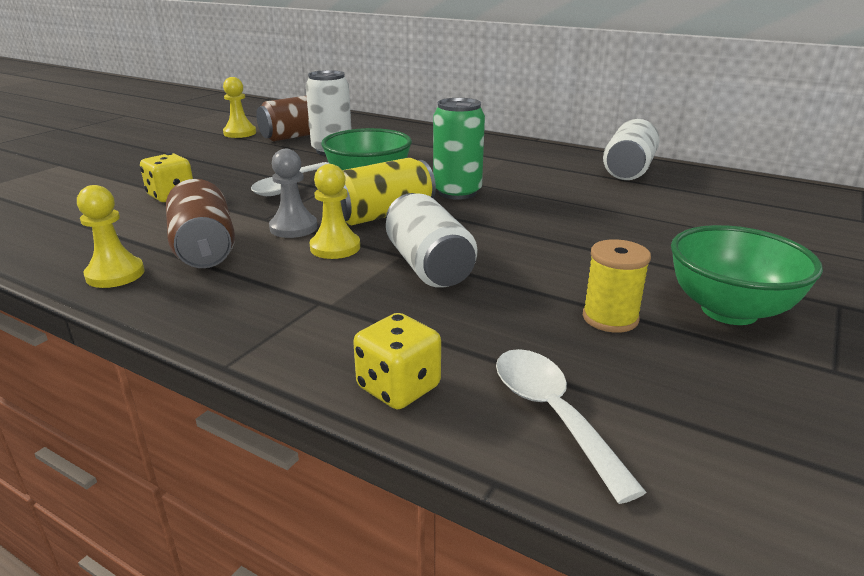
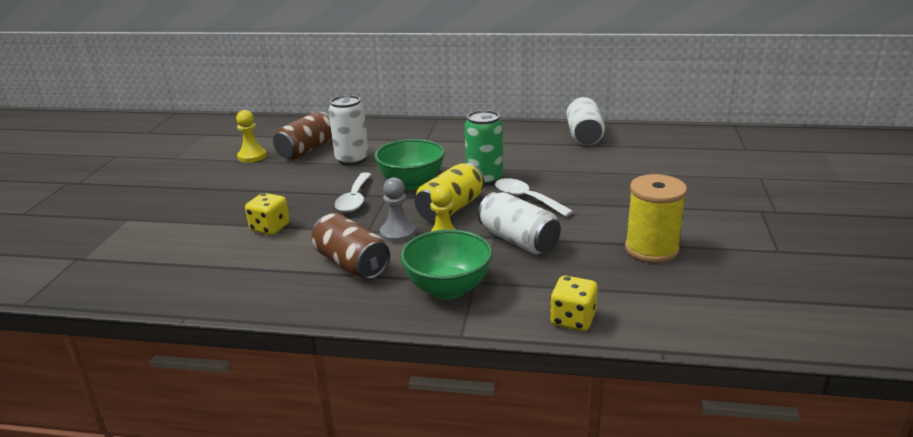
camera: 20 degrees left, 0 degrees up
(115, 274) = (311, 298): yellow pawn -> none
(552, 414) = (663, 311): white spoon -> white spoon (527, 199)
(610, 318) = (651, 249): yellow spool -> yellow spool, size x1.54
(729, 311) = (709, 229): green bowl -> green bowl (448, 289)

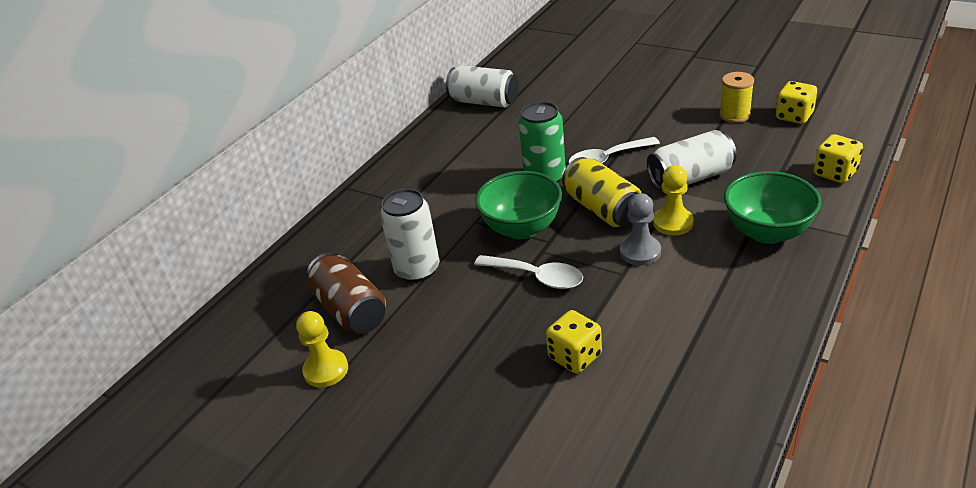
camera: 65 degrees left, 10 degrees up
(352, 264) = (695, 292): brown can -> none
(651, 249) = (734, 115): yellow spool -> yellow spool, size x0.65
(677, 284) = (794, 116): none -> yellow dice

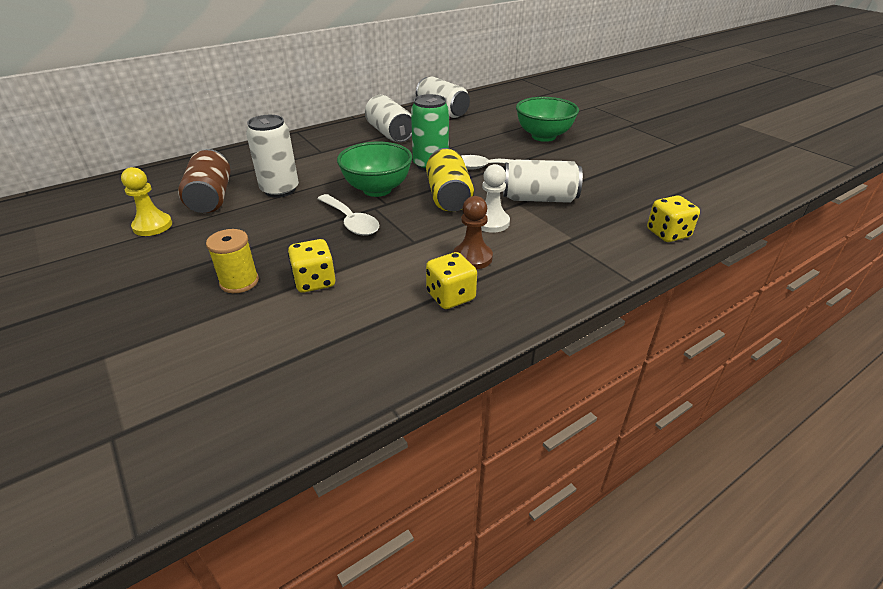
camera: 20 degrees right, 0 degrees up
(458, 152) = (390, 133): none -> white can
(640, 252) = (444, 232): grey pawn -> none
(673, 223) = (491, 222): yellow pawn -> white pawn
(693, 268) = (472, 257): none -> brown pawn
(734, 115) = (622, 170): yellow spool -> yellow spool (239, 282)
(767, 232) = (561, 254): green bowl -> green bowl (543, 136)
(794, 116) = (673, 185): yellow dice -> yellow dice (450, 296)

